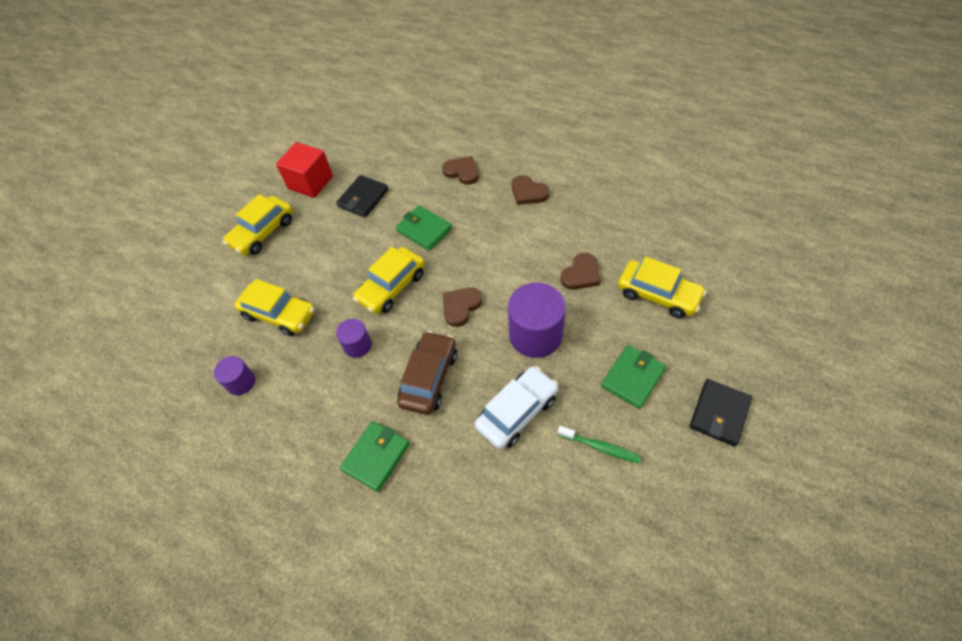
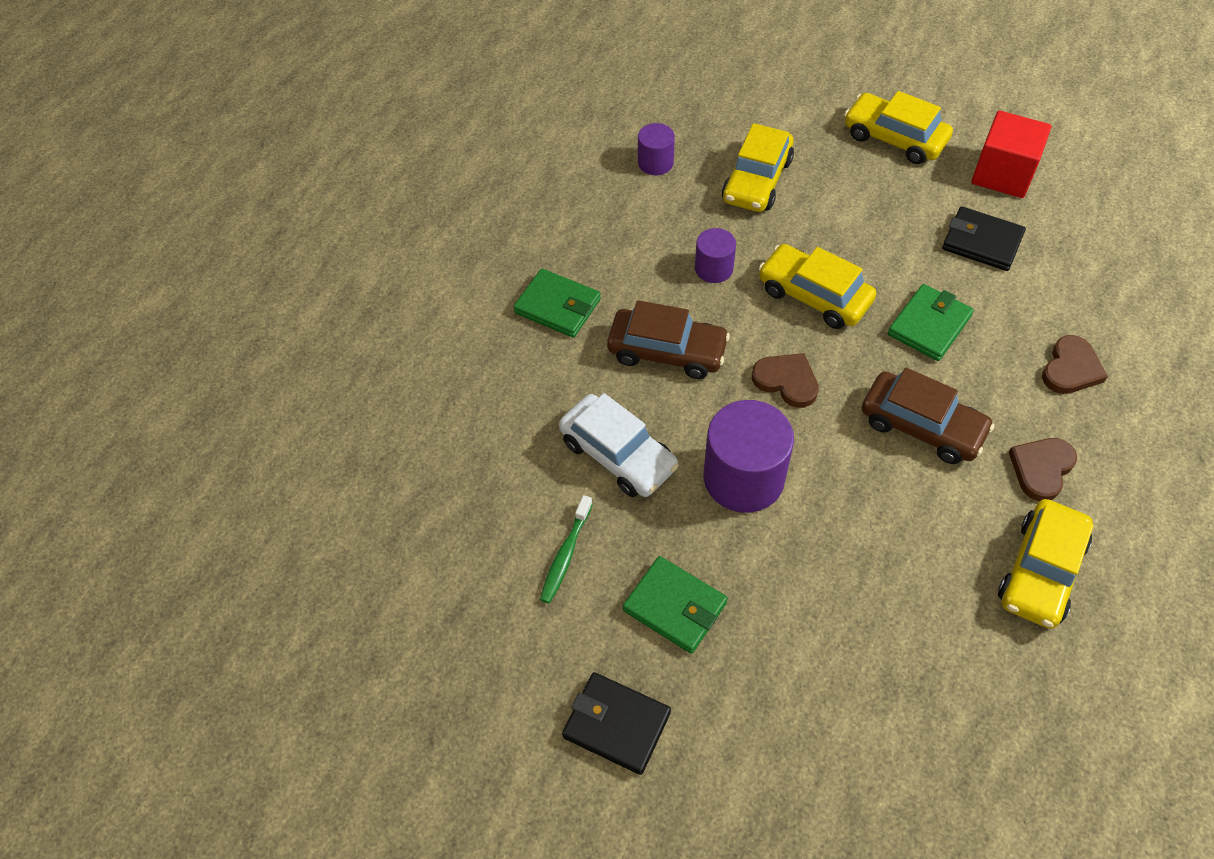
camera: 85 degrees right, 0 degrees up
(498, 241) = (922, 426): none -> brown car
(581, 274) = (866, 545): brown heart -> none
(658, 295) = (836, 662): yellow car -> yellow car (1040, 571)

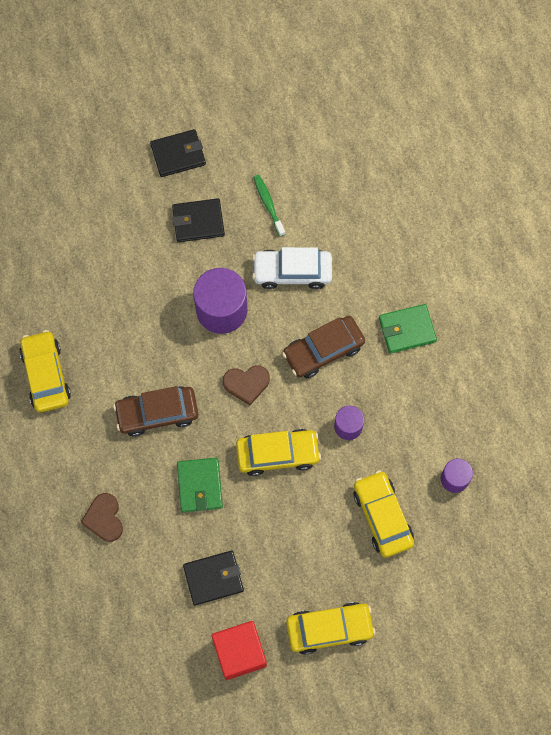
camera: 135 degrees right, 15 degrees up
(675, 606) = (198, 222): green wallet -> black wallet
(1041, 469) = (80, 436): brown heart -> none

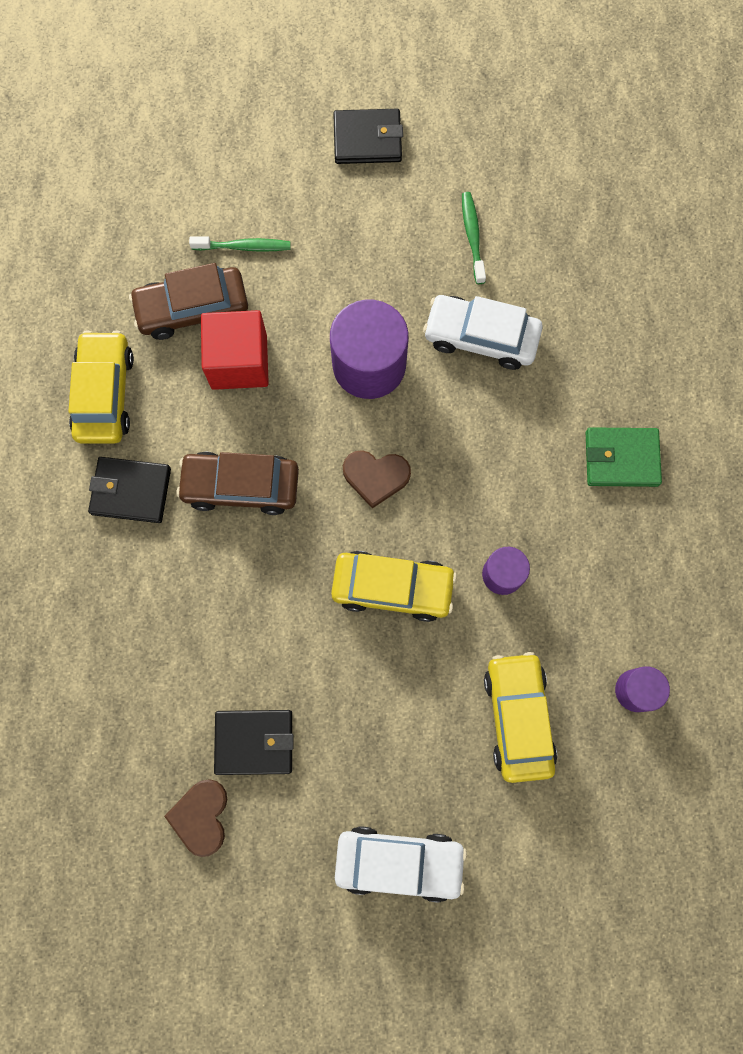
camera: 15 degrees right, 5 degrees up
(104, 518) = (126, 614): brown heart -> brown heart (201, 816)
(113, 250) = (244, 247): none -> green toothbrush
(198, 222) = (370, 236): black wallet -> black wallet (131, 491)
(200, 486) = (271, 604): green wallet -> none
(239, 652) = (262, 861): red cube -> red cube (239, 362)
(323, 350) = (495, 457): brown car -> brown car (192, 309)
(329, 629) = (399, 862): yellow car -> white car

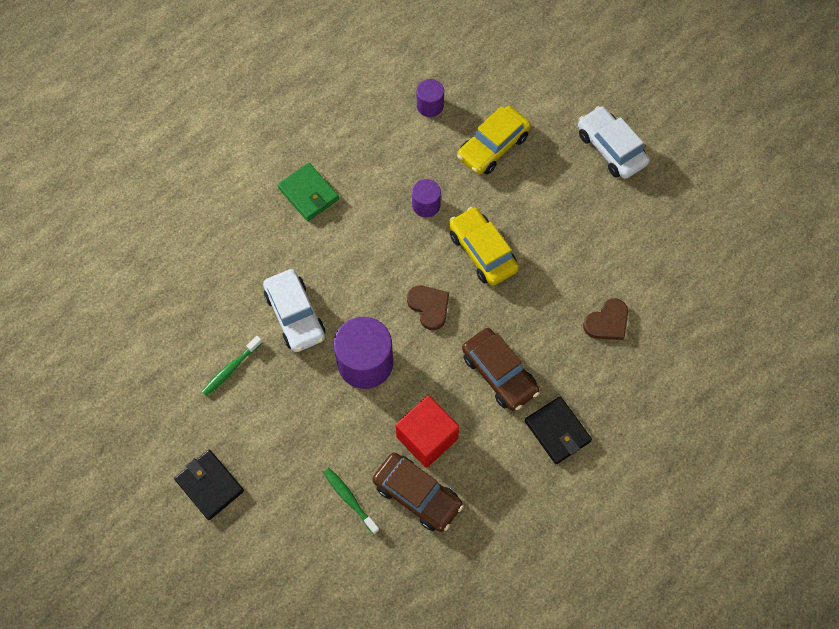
camera: 130 degrees left, 10 degrees down
(105, 394) = (516, 499): yellow car -> none
(201, 816) = (681, 251): brown heart -> brown heart (607, 322)
(254, 742) = (622, 255): black wallet -> none

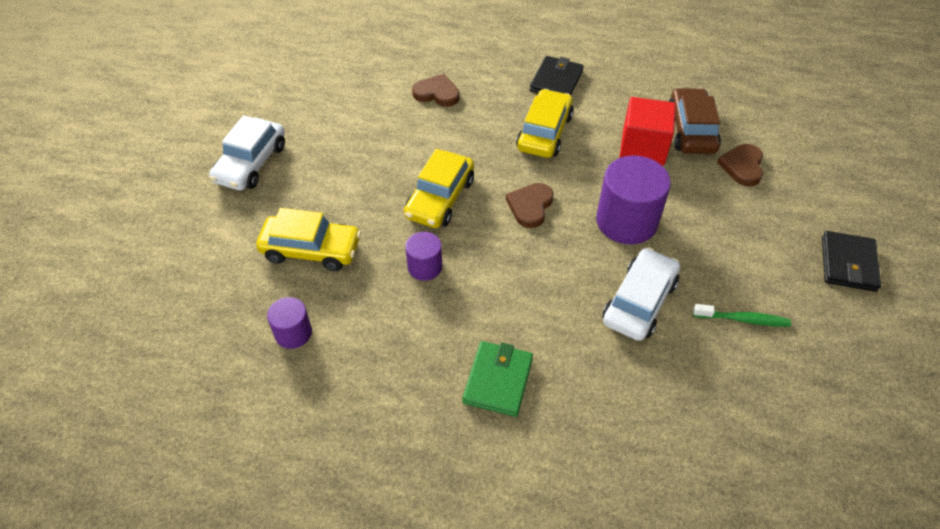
camera: 125 degrees left, 15 degrees down
(349, 499) = (742, 166): green toothbrush -> brown heart
(499, 373) = (544, 132): brown car -> yellow car

